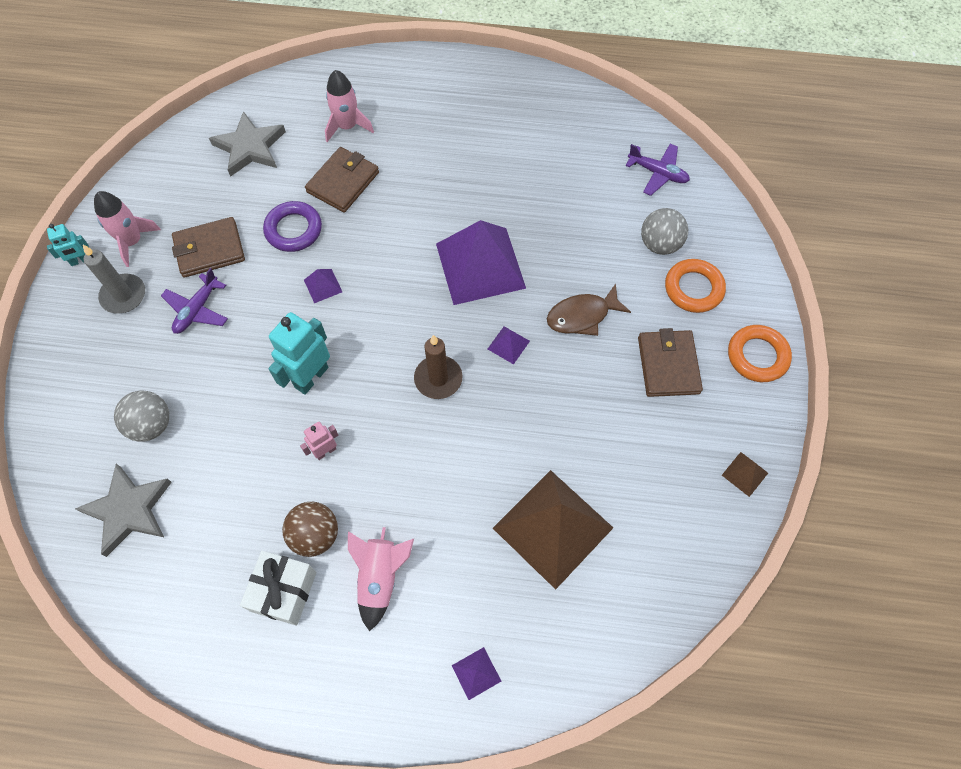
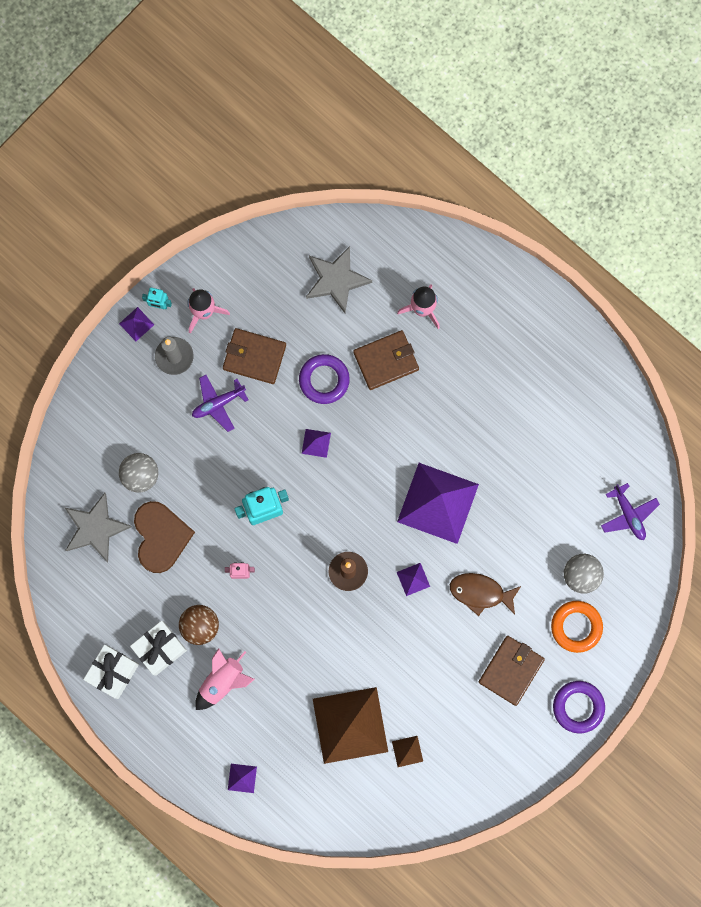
camera: 35 degrees right, 15 degrees up
(64, 290) = (136, 324): none -> purple pyramid
(212, 471) = (161, 537): none -> brown heart
(242, 657) = (113, 672): none -> white gift
(745, 474) = (500, 778): brown pyramid -> brown pyramid (407, 751)
(757, 356) = (578, 707): orange ring -> purple ring

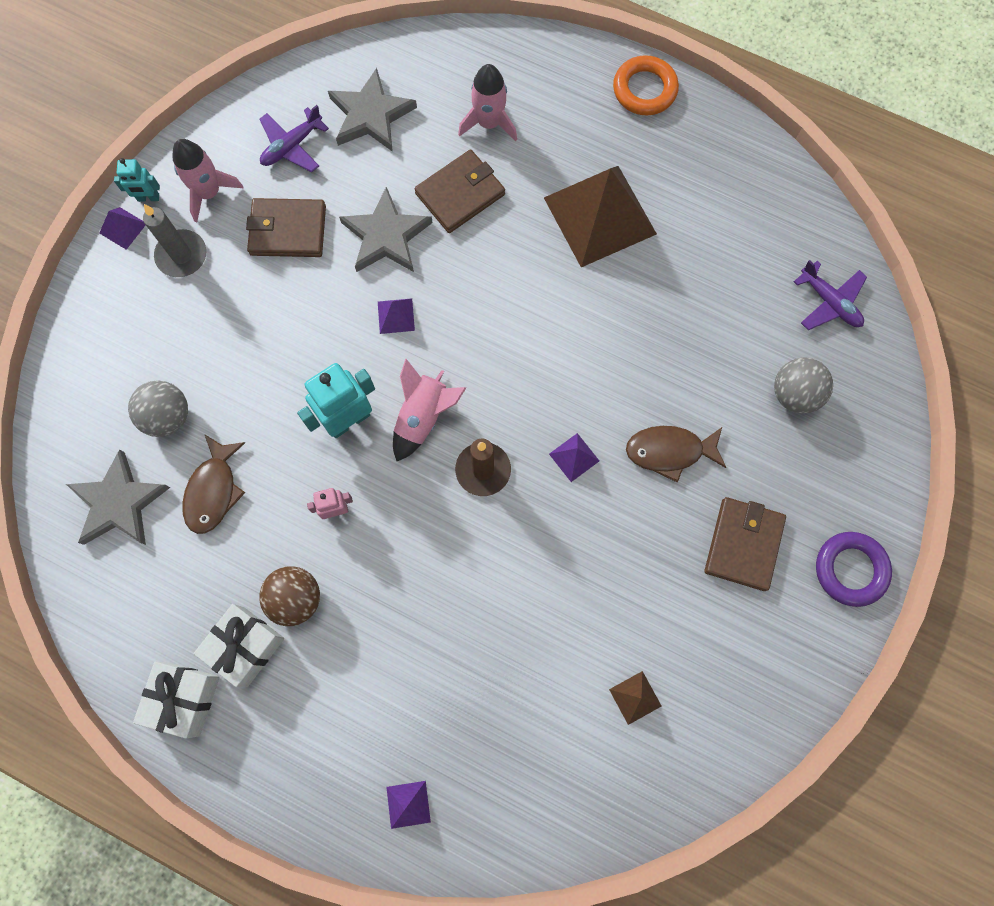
camera: 15 degrees left, 5 degrees down
(161, 537) = (213, 491): brown heart -> brown fish
(218, 403) = (253, 299): purple plane -> purple plane (292, 146)
(223, 681) = (346, 669): pink rocket -> pink rocket (423, 417)
(324, 380) = (386, 236): purple ring -> grey star
(350, 725) = (544, 682): brown pyramid -> brown pyramid (600, 215)
(438, 503) = (578, 350): purple pyramid -> none
(576, 626) = (811, 462): orange ring -> orange ring (644, 89)

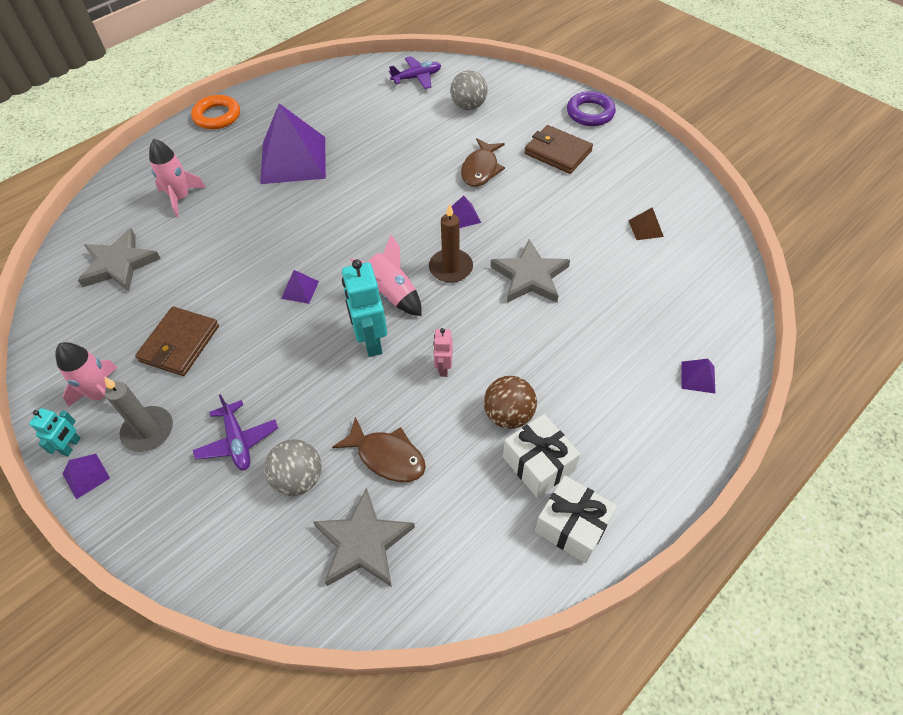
camera: 70 degrees left, 20 degrees down
(292, 146) = (105, 323): purple plane -> purple plane (237, 441)
(386, 236) = (229, 279): grey star -> grey star (530, 276)
(460, 194) = (225, 227): brown wallet -> none
(600, 215) = (293, 159): brown pyramid -> purple pyramid

